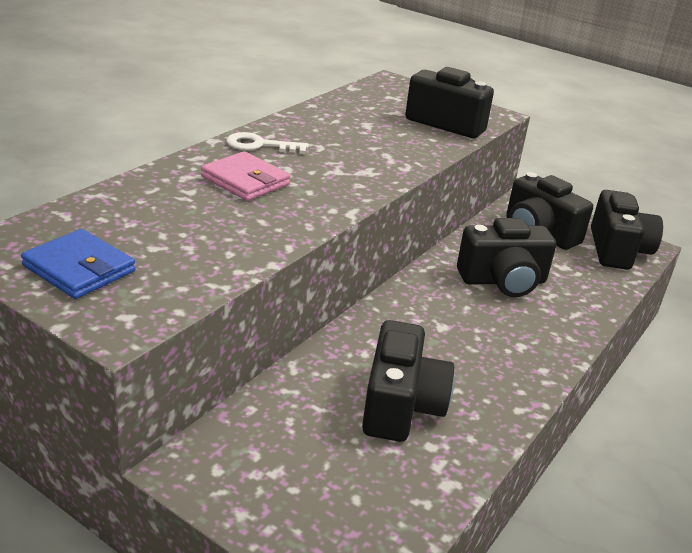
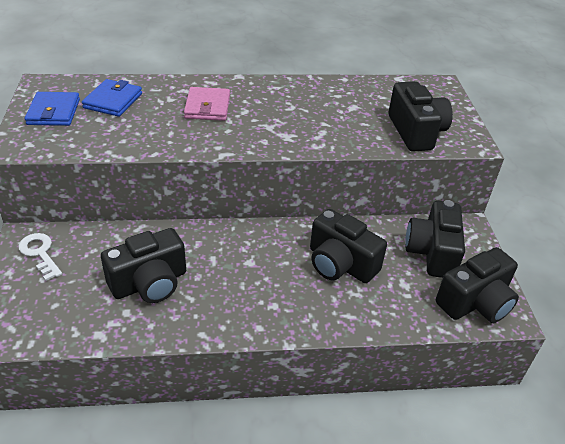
camera: 50 degrees right, 10 degrees up
(129, 222) = (113, 101): none -> blue wallet
(260, 145) = (257, 90): white key -> white key (40, 253)

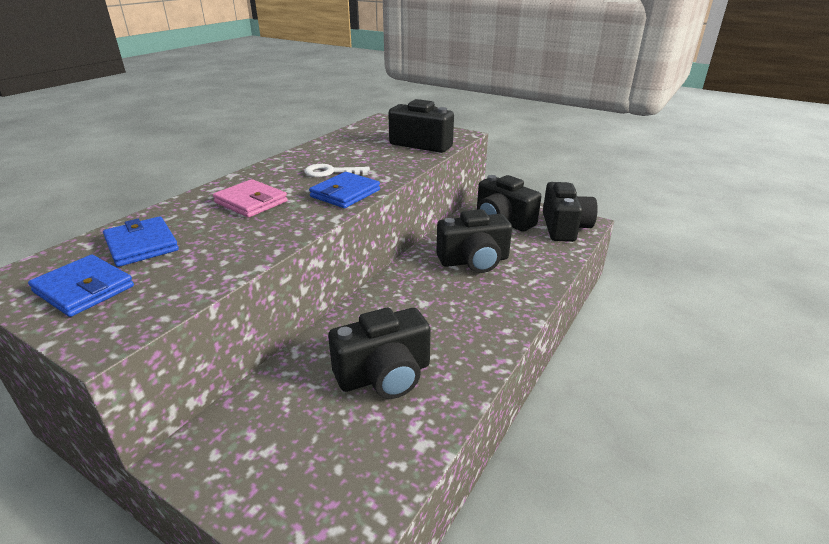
camera: 50 degrees left, 10 degrees down
(40, 253) = (234, 450): white key -> white key (331, 172)
(149, 283) = (384, 375): black camera -> black camera turned 60 degrees clockwise
(267, 139) = (345, 193): none -> blue wallet

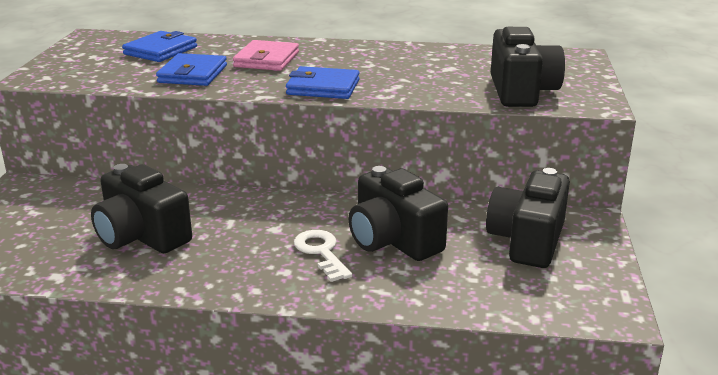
camera: 65 degrees right, 5 degrees down
(84, 289) = (89, 55): blue wallet -> blue wallet (193, 74)
(331, 172) = (371, 70): white key -> white key (321, 252)
(564, 227) = (569, 295): black camera -> none

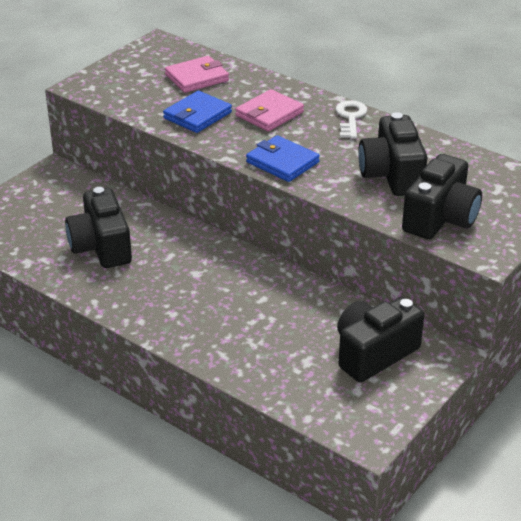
camera: 30 degrees right, 10 degrees up
(160, 50) = (197, 78): blue wallet -> pink wallet
(321, 252) = (210, 306): white key -> white key (350, 117)
(393, 240) = (271, 315): black camera -> black camera (392, 175)

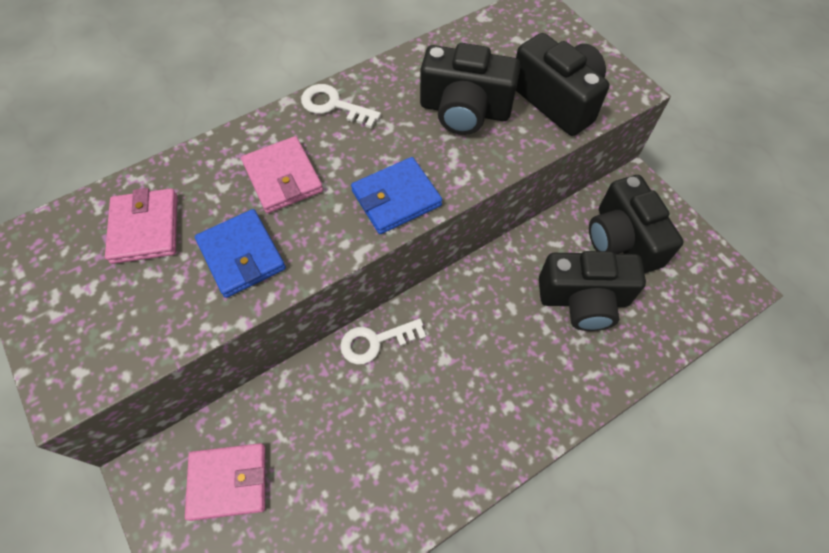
camera: 70 degrees left, 25 degrees up
(62, 201) = (228, 482): none -> pink wallet
(101, 247) = (352, 455): black camera -> black camera (583, 300)
(193, 236) = (375, 341): none -> white key

